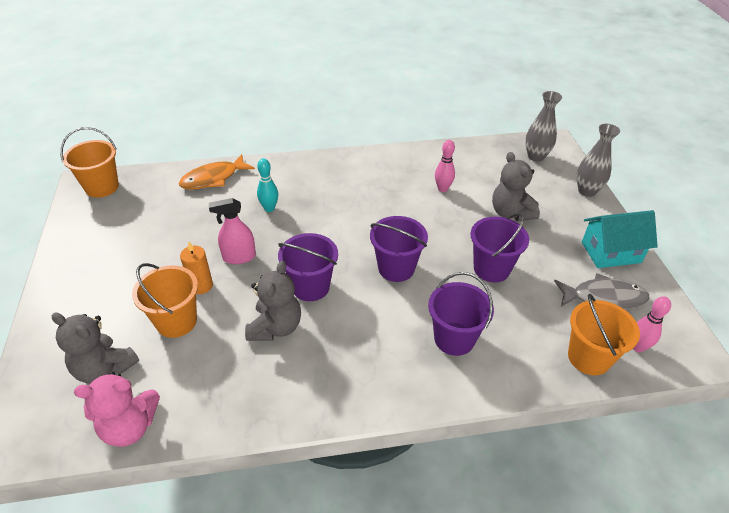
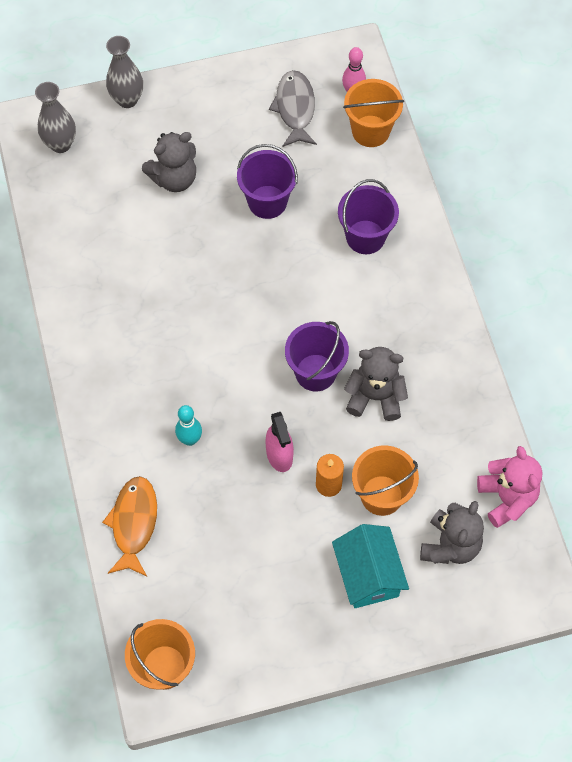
camera: 95 degrees left, 20 degrees up
(213, 178) = (134, 523): orange fish -> orange fish turned 135 degrees counterclockwise
(396, 268) = (277, 291): purple bucket -> none
(442, 189) = (135, 248): pink bowling pin -> none
(611, 252) = (230, 92): turquoise house -> turquoise house (368, 575)

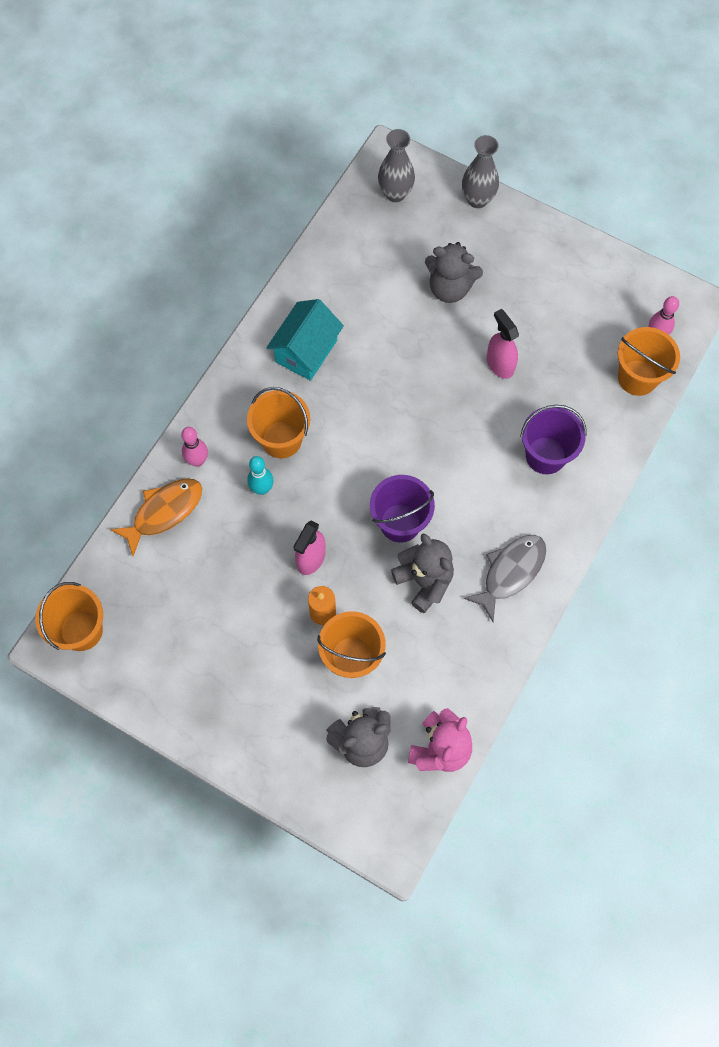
camera: 45 degrees right, 5 degrees up
(119, 463) = (197, 460): none -> pink bowling pin
(166, 392) = (281, 439): none -> orange bucket
(267, 202) = (500, 364): purple bucket -> pink spray bottle
(295, 108) = (597, 310): grey fish -> grey fish (510, 572)
(368, 575) = (281, 704): turquoise house -> turquoise house (306, 351)

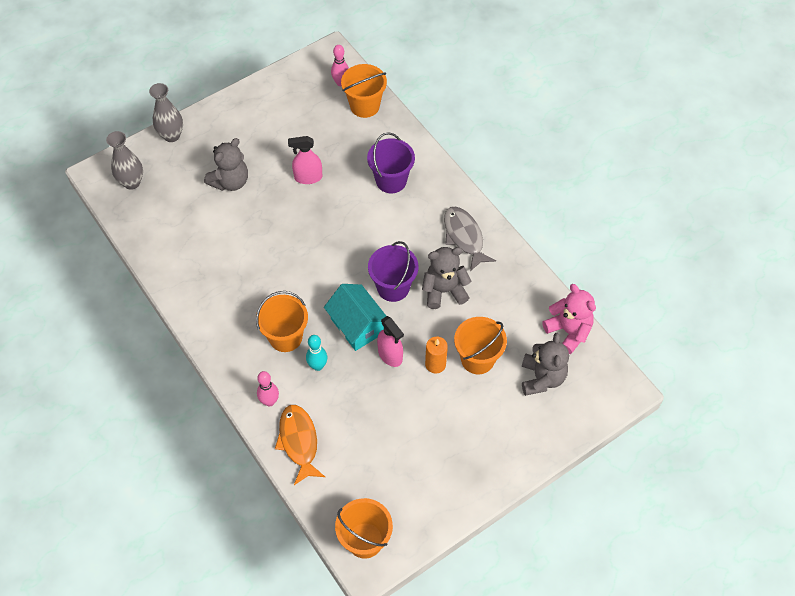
camera: 65 degrees left, 10 degrees down
(306, 351) = (223, 292): turquoise house -> turquoise house (357, 326)

